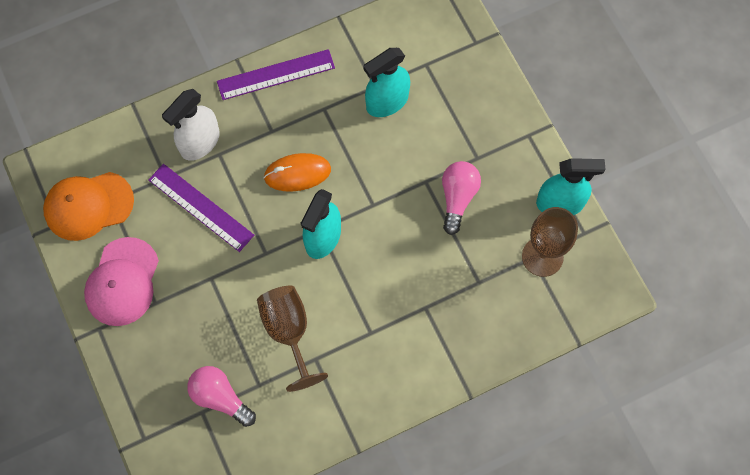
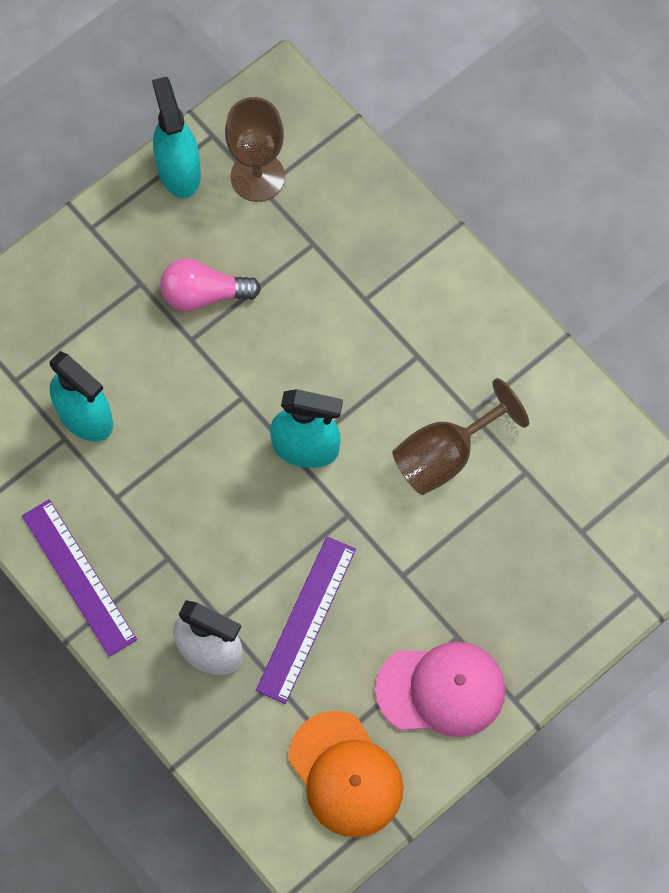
camera: 105 degrees left, 0 degrees up
(220, 397) = (556, 514): pink light bulb -> none
(297, 173) = (222, 505): orange mouse -> none

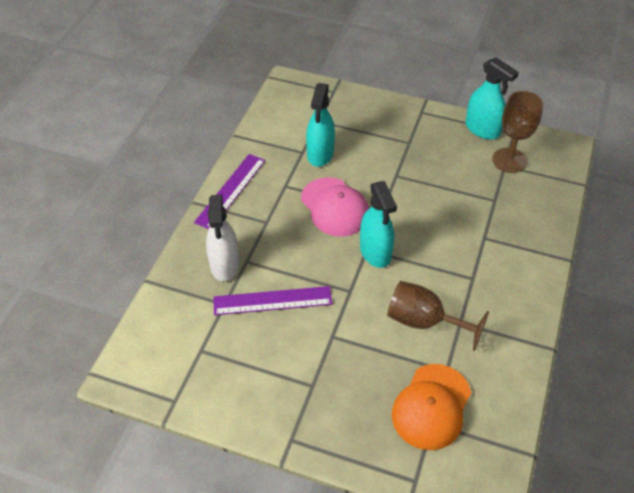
camera: 60 degrees right, 20 degrees down
(179, 170) = (482, 129): turquoise spray bottle -> turquoise spray bottle turned 90 degrees clockwise
(204, 294) = (425, 169): pink light bulb -> none
(346, 774) = (186, 367): orange cap -> orange cap (431, 407)
(441, 689) = (272, 393): pink cap -> pink cap (335, 207)

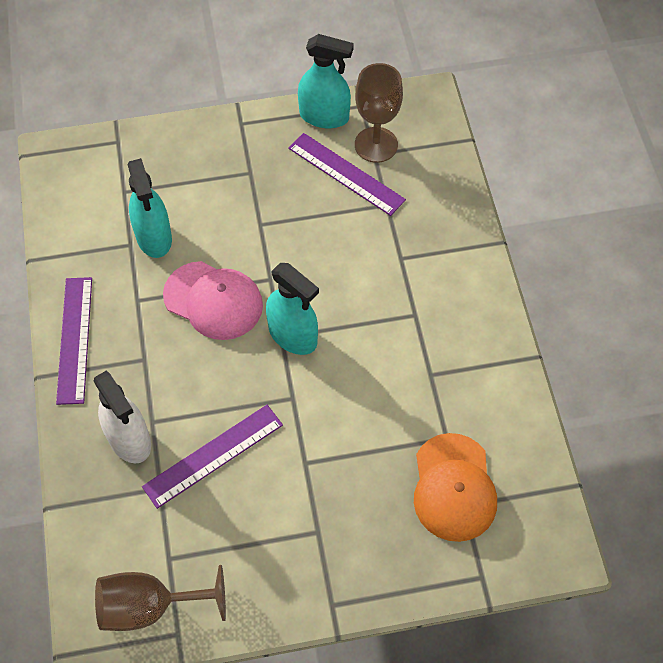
camera: 30 degrees left, 10 degrees up
(424, 321) = (392, 394): brown goblet -> brown goblet (149, 606)
(476, 169) = (346, 174): none -> purple ruler

